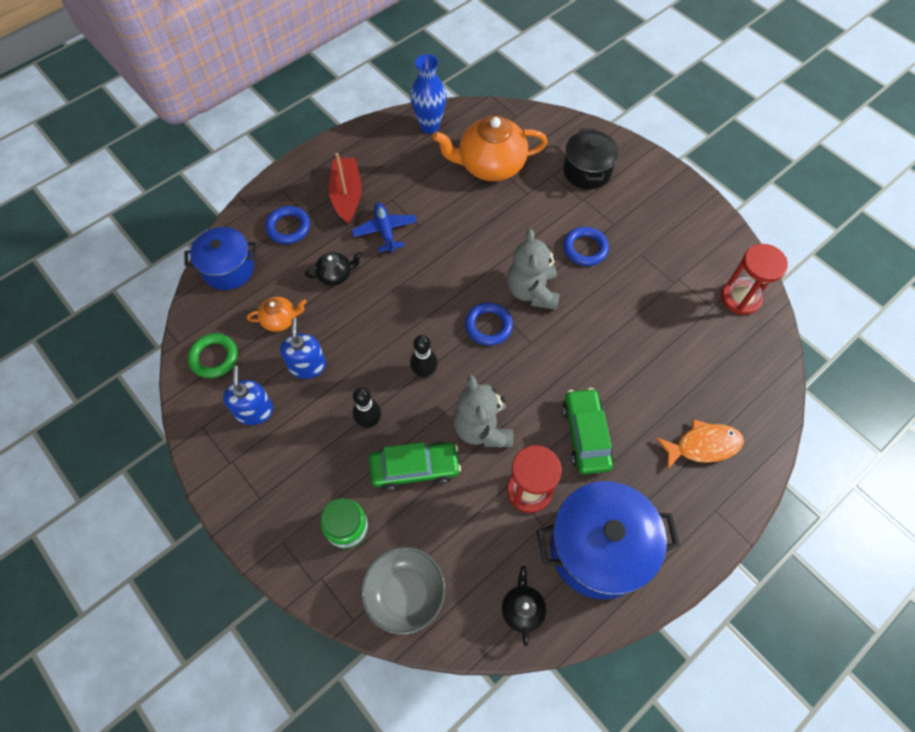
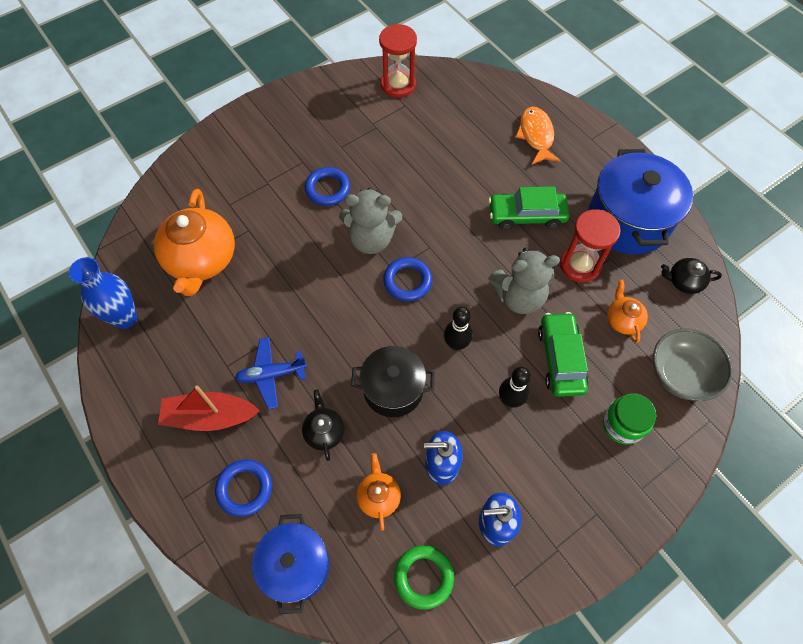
camera: 85 degrees left, 0 degrees up
(465, 534) = (622, 320): none -> orange teapot
(587, 171) = (231, 174): black pot -> black pot (393, 389)

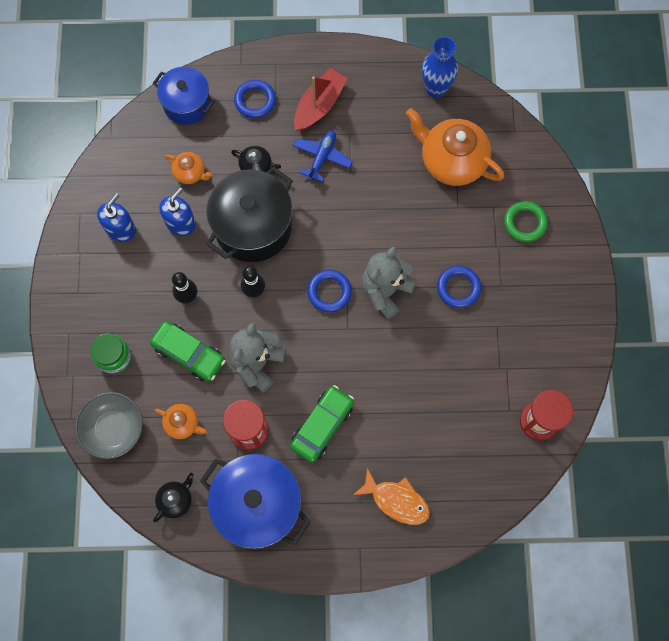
camera: 125 degrees right, 10 degrees up
(393, 389) = (253, 227): black pot -> black pot, size x1.57
(423, 577) = (125, 168): green ring -> green ring (525, 223)

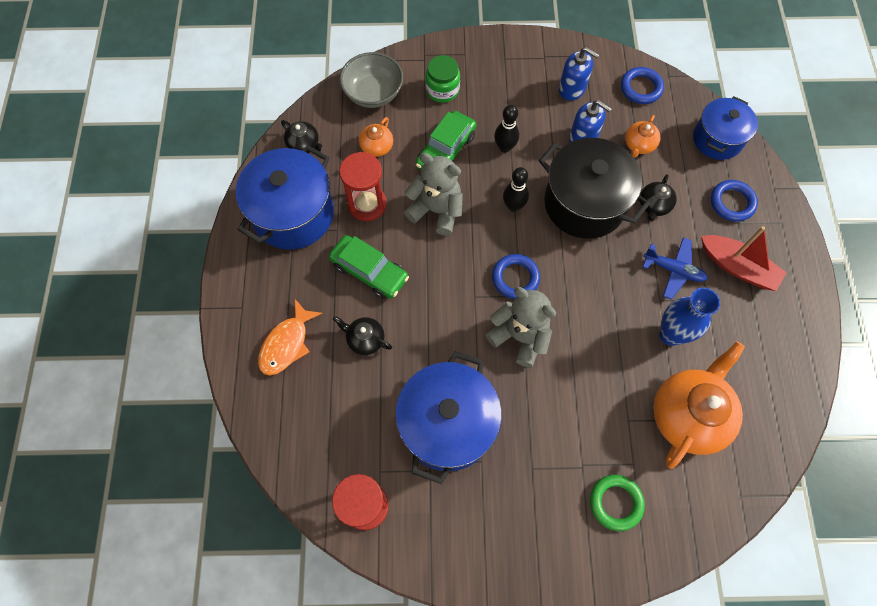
camera: 90 degrees right, 5 degrees down
(391, 427) = (365, 339): none -> black teapot
(435, 89) = (782, 398): blue vase -> blue vase (670, 334)
(458, 288) = (526, 417): blue ring -> blue ring (641, 88)
(467, 353) = (447, 424): none -> blue pot

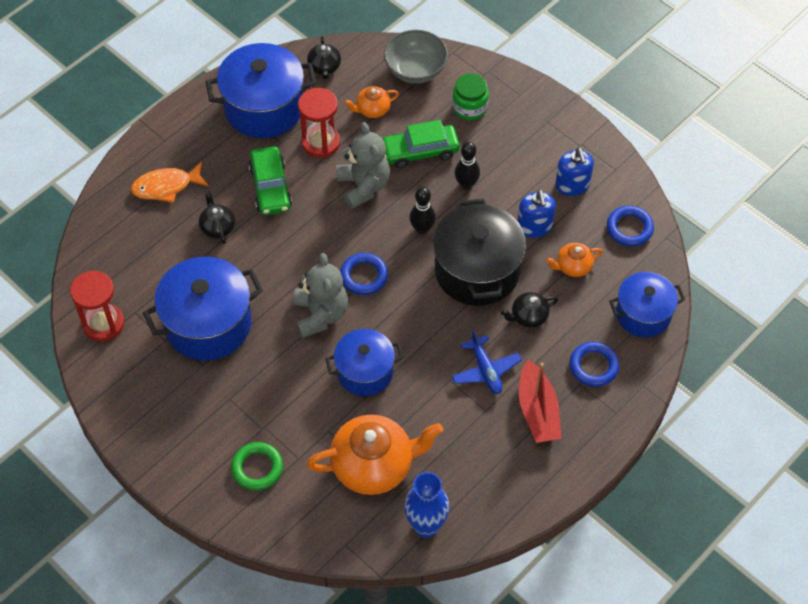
camera: 45 degrees right, 10 degrees down
(600, 350) = (365, 372): none -> blue pot
(670, 334) = (427, 407): blue vase -> blue vase (426, 526)

